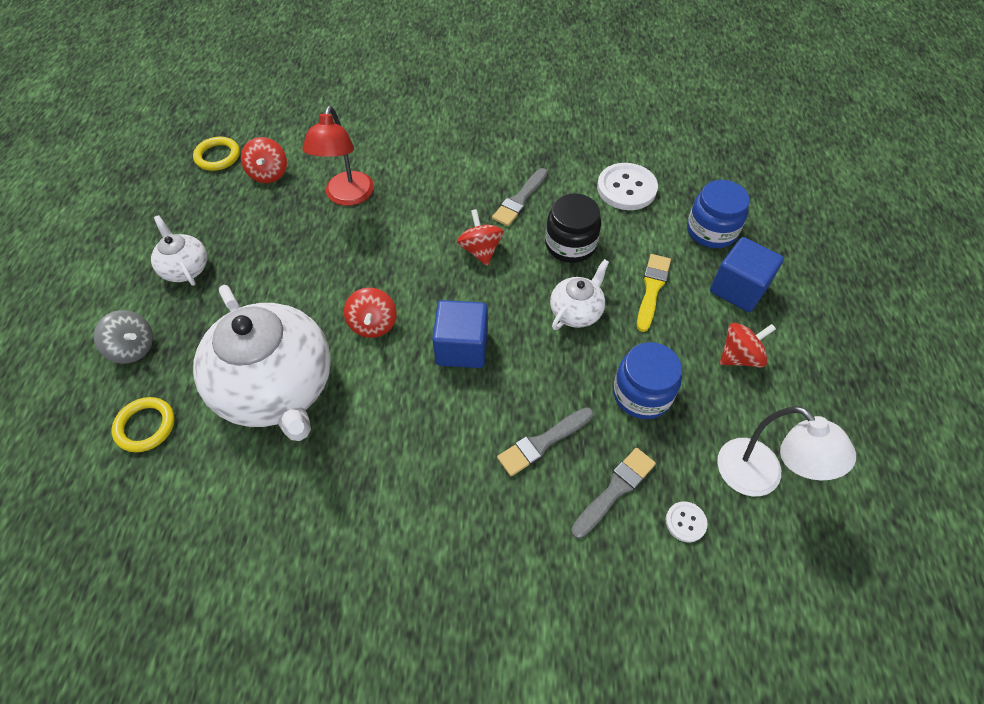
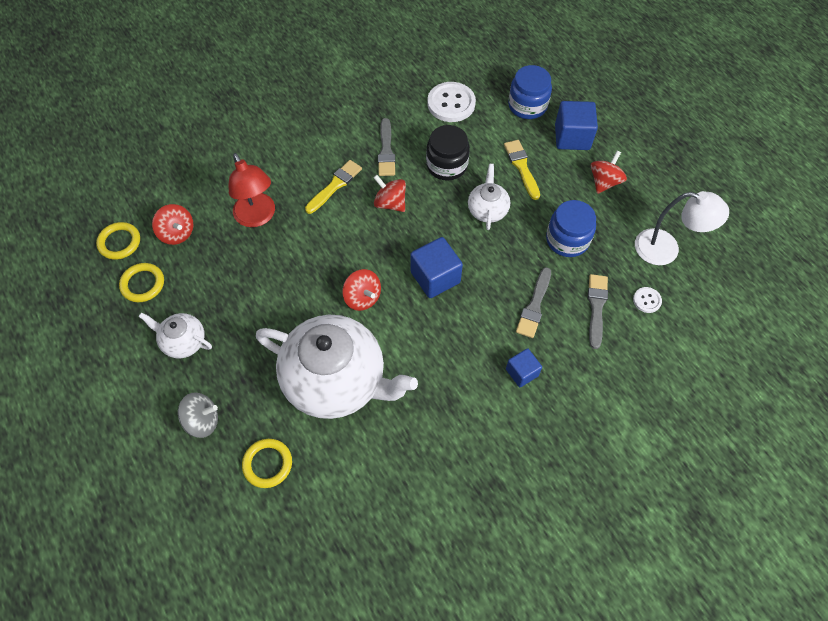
camera: 35 degrees left, 5 degrees up
(202, 200) = (143, 284): none -> yellow ring
(442, 206) = (335, 185): none -> yellow brush
(466, 506) = (522, 372): none -> blue cube

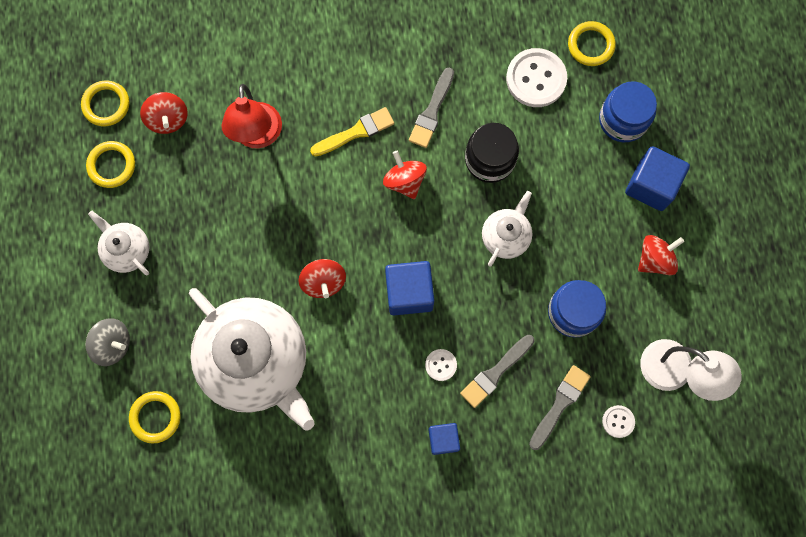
camera: 25 degrees right, 15 degrees up
(478, 70) = (591, 45): none -> yellow ring
(489, 318) = (441, 365): none -> white button
(521, 167) = (572, 199): yellow brush -> none

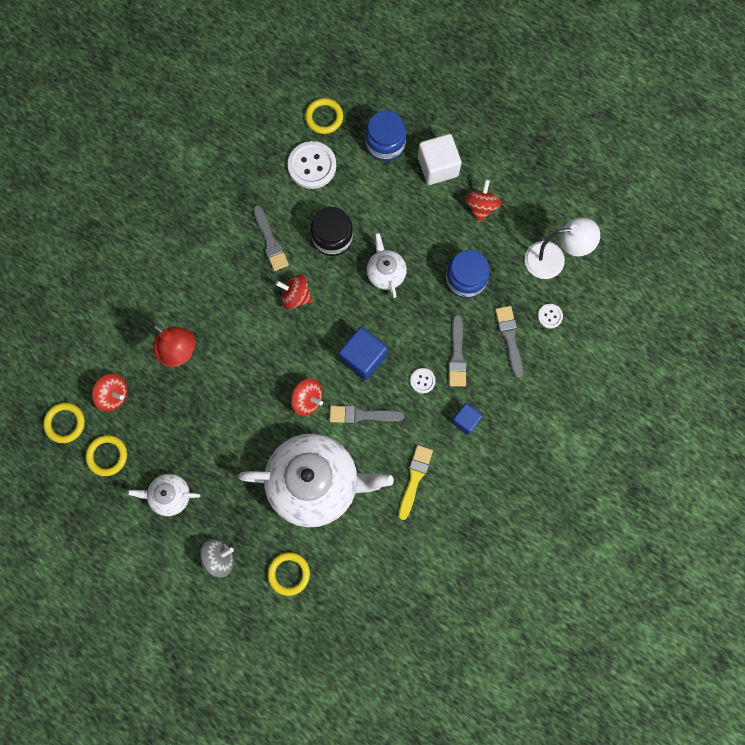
camera: 45 degrees left, 0 degrees up
(356, 132) = (237, 295): yellow brush -> yellow brush (414, 478)
(357, 342) = (362, 415): none -> grey brush
(651, 185) = (438, 167): blue cube -> white cube

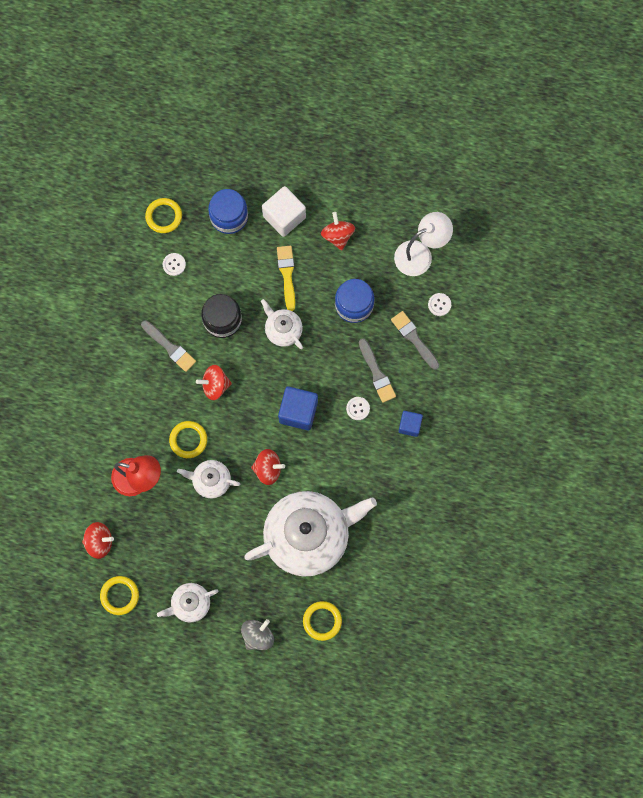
camera: 25 degrees left, 0 degrees up
(65, 423) = (69, 585): yellow ring -> yellow ring (188, 440)
(247, 385) = (211, 481): none -> white teapot
(312, 166) = (174, 264): white button -> white button, size x0.49
(362, 415) = (320, 461): grey brush -> none
(414, 478) = (389, 493): yellow brush -> yellow brush (287, 275)

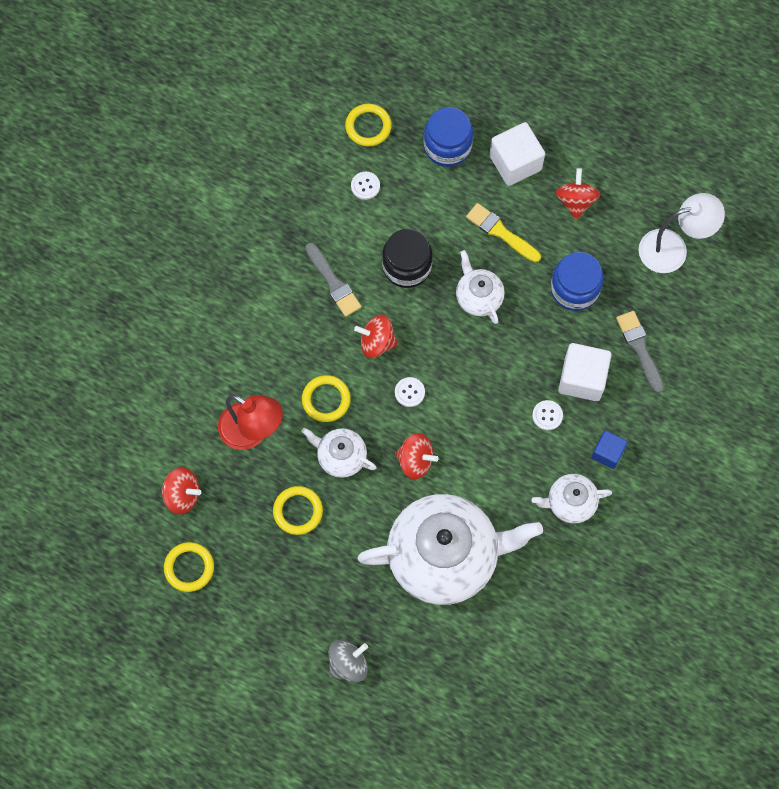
camera: 15 degrees right, 5 degrees down
(190, 604) = (274, 601): white teapot -> white teapot (570, 502)
(287, 275) = (500, 232): yellow brush -> yellow brush turned 60 degrees counterclockwise
(298, 411) = (471, 400): blue cube -> none
(322, 621) = (434, 667): yellow ring -> yellow ring (298, 511)
(377, 373) = (582, 378): grey brush -> white cube
(439, 305) = (681, 315): white button -> white button (409, 392)

